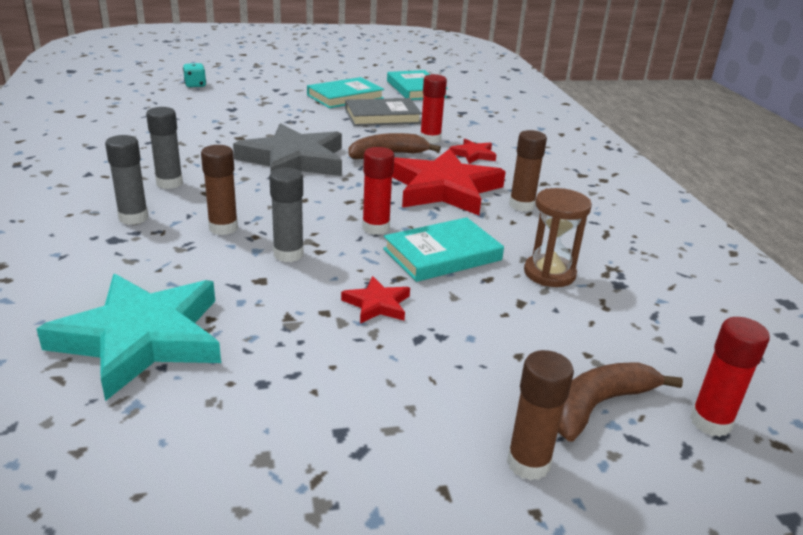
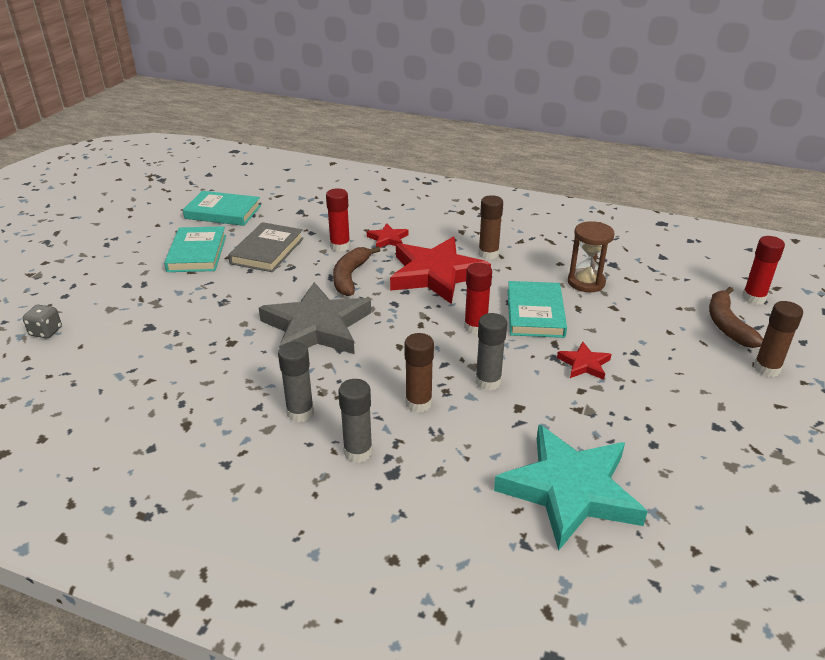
camera: 55 degrees left, 5 degrees up
(195, 85) = (46, 332): turquoise dice -> grey dice

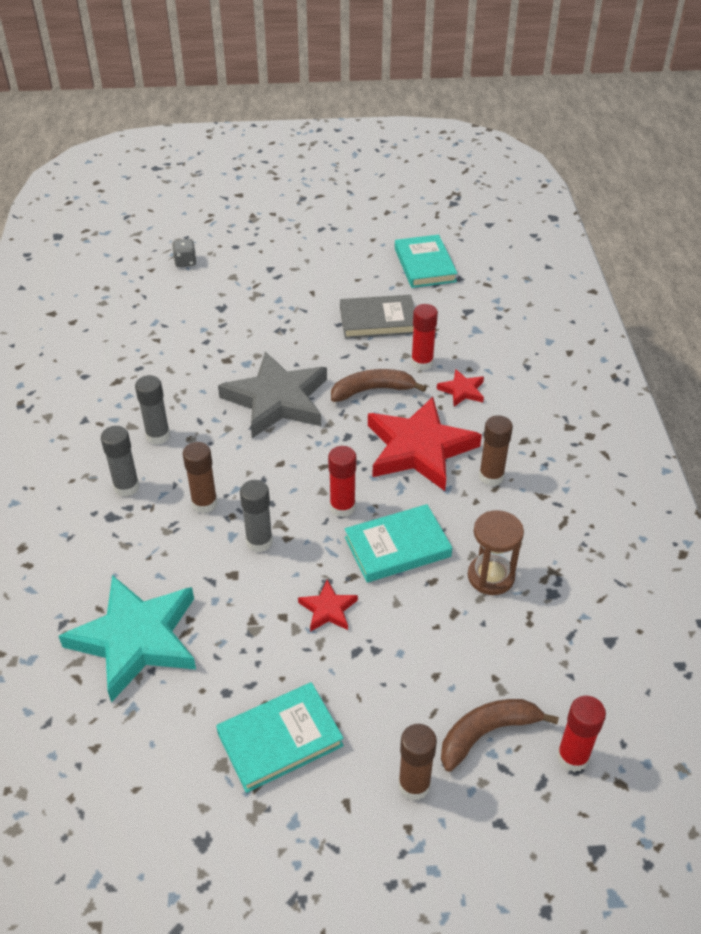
camera: 65 degrees right, 10 degrees up
(197, 253) = (343, 282): turquoise book -> turquoise book (280, 739)

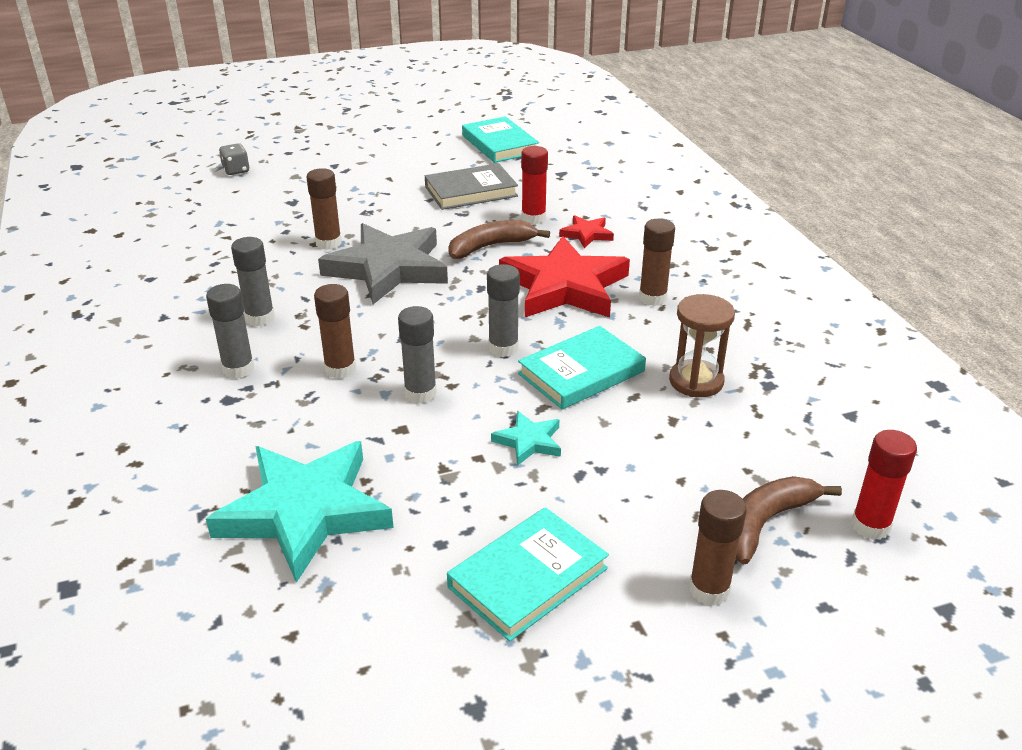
camera: 15 degrees left, 10 degrees down
(237, 362) = (328, 243): none -> brown glue stick
(328, 609) = (529, 441): red star -> turquoise star
(342, 507) = (503, 348): red glue stick -> grey glue stick

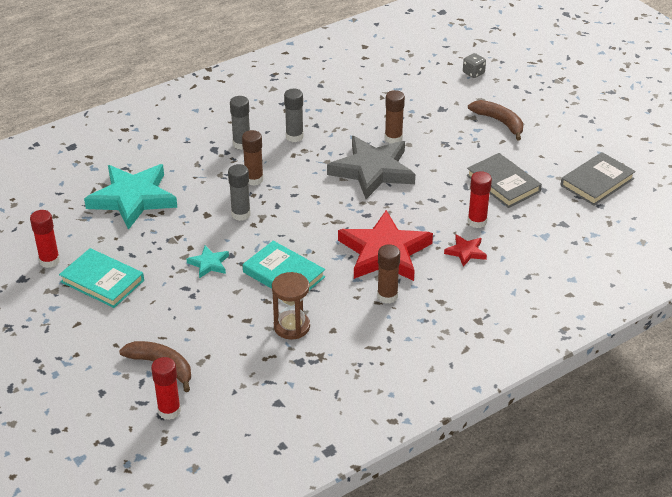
camera: 75 degrees right, 5 degrees up
(436, 655) = (49, 261): none -> red glue stick
(490, 246) = (423, 209): brown banana -> brown banana (499, 122)
(499, 144) = (597, 182): turquoise book -> grey book
(503, 348) = (298, 237): grey glue stick -> none
(709, 590) = (106, 346): brown glue stick -> none

